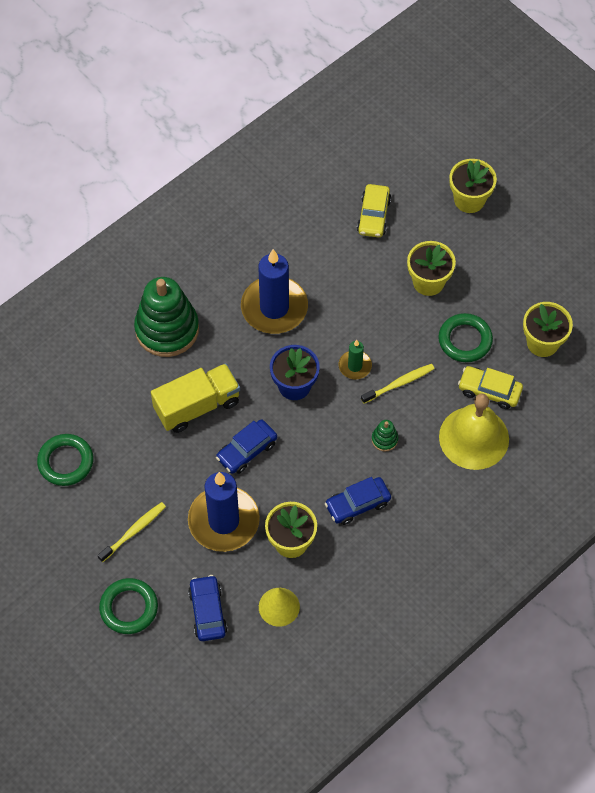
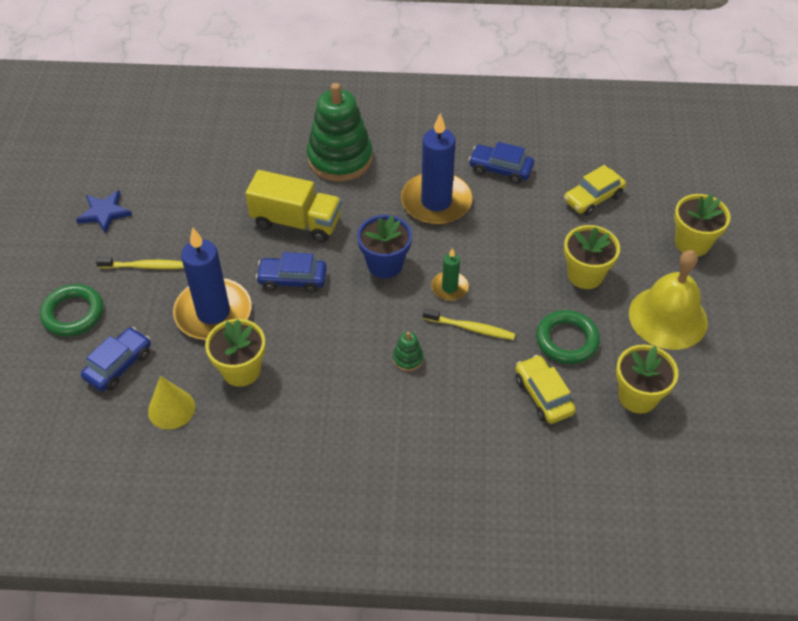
camera: 45 degrees right, 10 degrees down
(49, 519) = (104, 213): none -> blue star
(66, 462) = (163, 186): green ring -> none
(357, 504) = (326, 388): blue car -> blue car (500, 169)
(474, 437) = (485, 420): yellow bell -> yellow bell (668, 317)

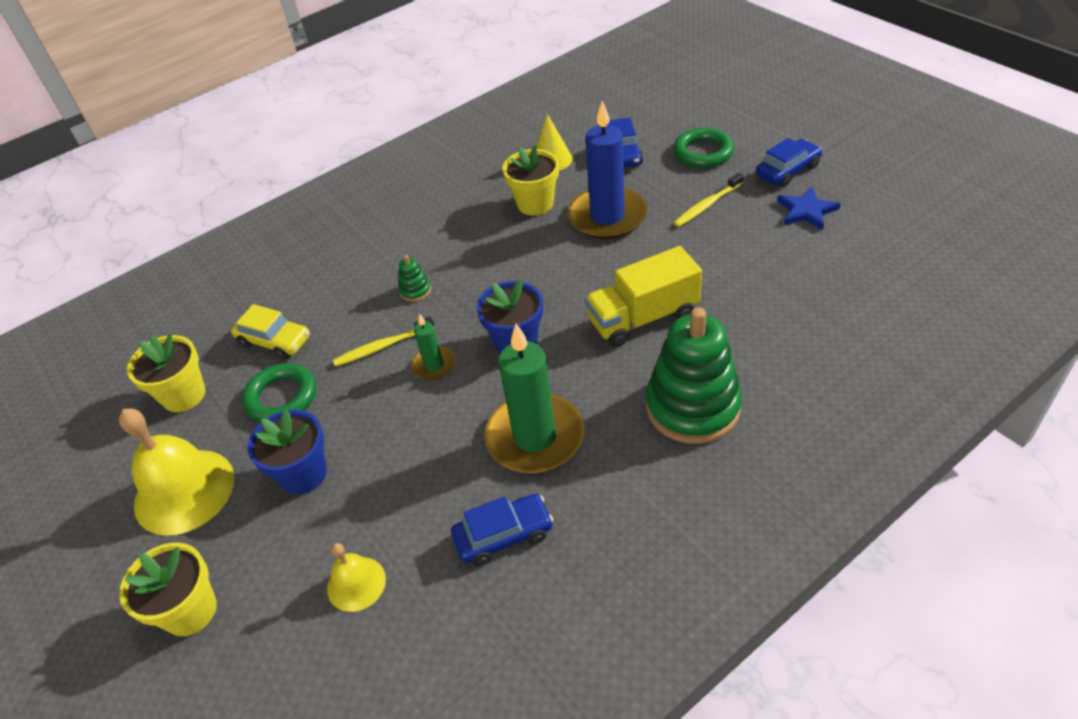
camera: 145 degrees right, 5 degrees down
(292, 279) = (580, 276): blue car -> blue car (787, 171)
(436, 202) = (535, 437): blue candle -> green candle
(585, 275) = (303, 474): yellow flower pot -> blue flower pot
(593, 198) = (356, 583): yellow car -> yellow bell

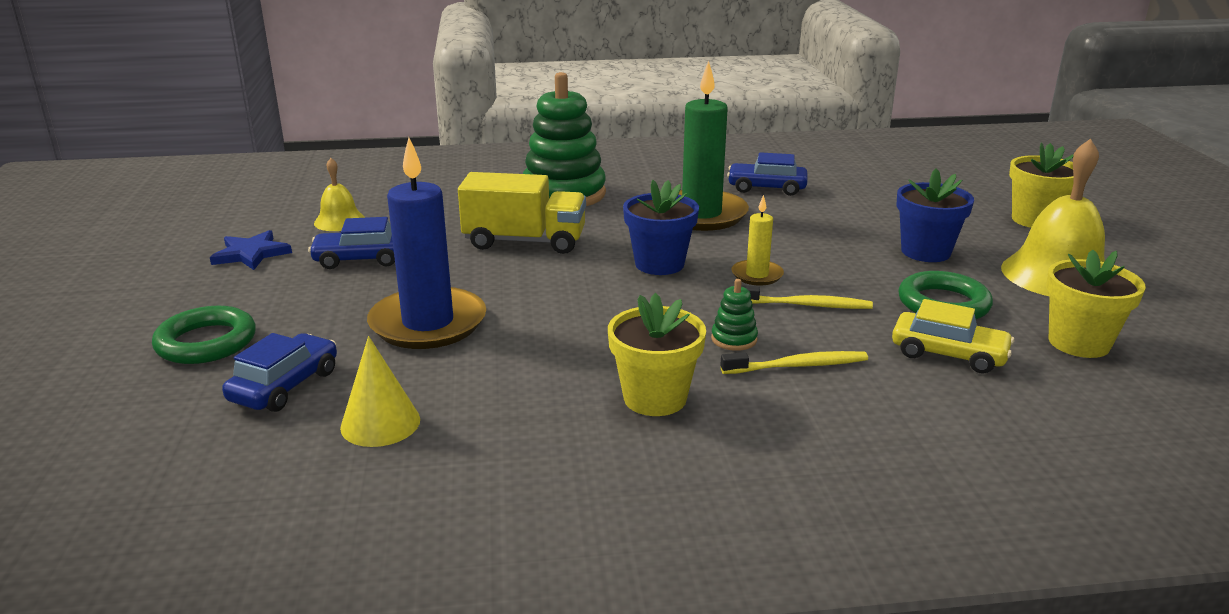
camera: 155 degrees left, 20 degrees down
(274, 341) = (948, 354): yellow car -> yellow car turned 150 degrees clockwise
(356, 583) = (891, 199): yellow bell -> yellow bell (339, 221)
(434, 365) = (757, 275): green candle -> yellow candle
(535, 204) = (486, 373): yellow flower pot -> yellow flower pot (655, 398)
(707, 205) = (317, 292): yellow toothbrush -> yellow toothbrush (798, 366)
(787, 171) = (183, 288): blue car -> blue car (361, 259)

